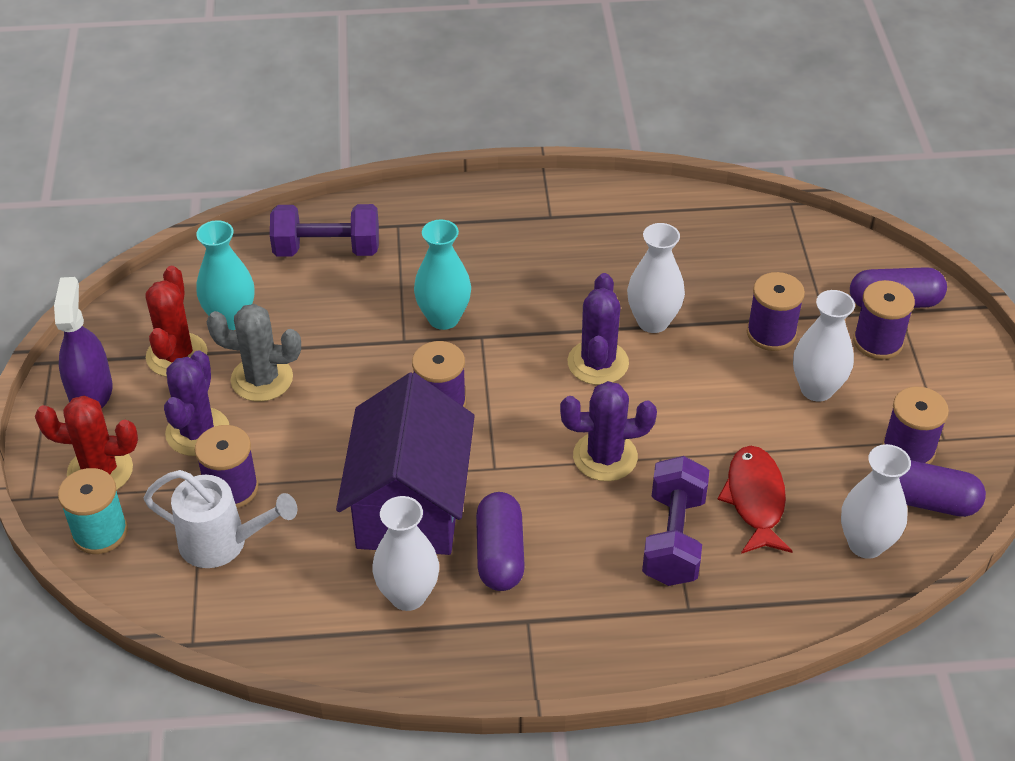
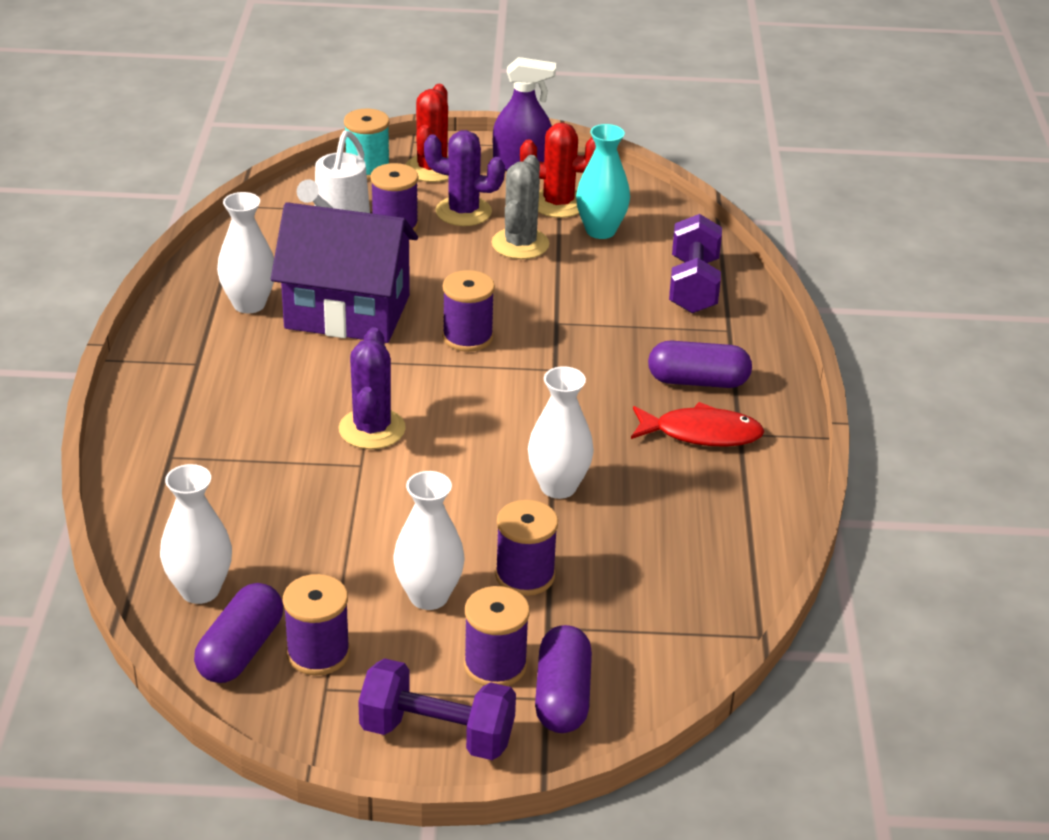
camera: 95 degrees right, 10 degrees down
(443, 318) = (584, 348): turquoise vase -> none
(500, 554) = (275, 355): purple capsule -> purple capsule (698, 381)
(598, 363) = (502, 440): purple cactus -> none
(673, 538) = (255, 459): purple dumbbell -> purple dumbbell (437, 734)
(755, 499) = (285, 521): red fish -> red fish (701, 433)

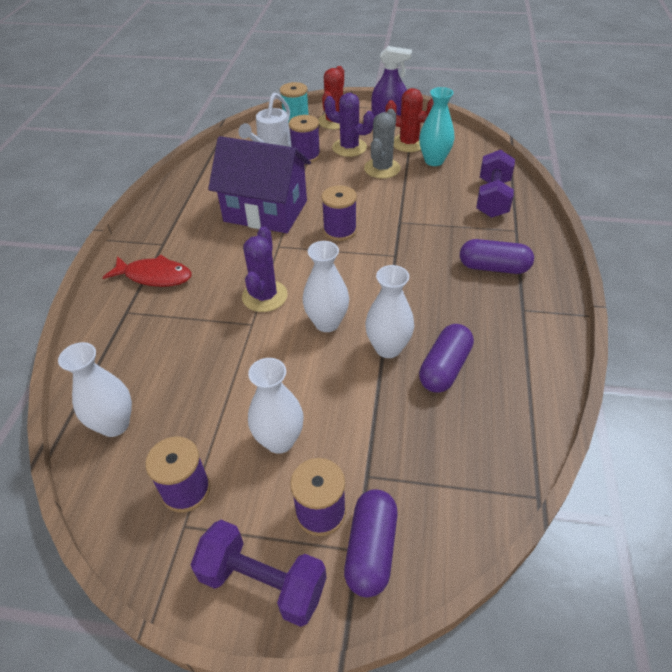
camera: 10 degrees right, 10 degrees up
(240, 650) = (129, 483): purple capsule -> purple capsule (444, 368)
(249, 304) = (205, 204): white vase -> white vase (327, 323)
(525, 575) = (354, 425): purple spool -> none
(701, 433) = (495, 309): red fish -> red fish (154, 276)

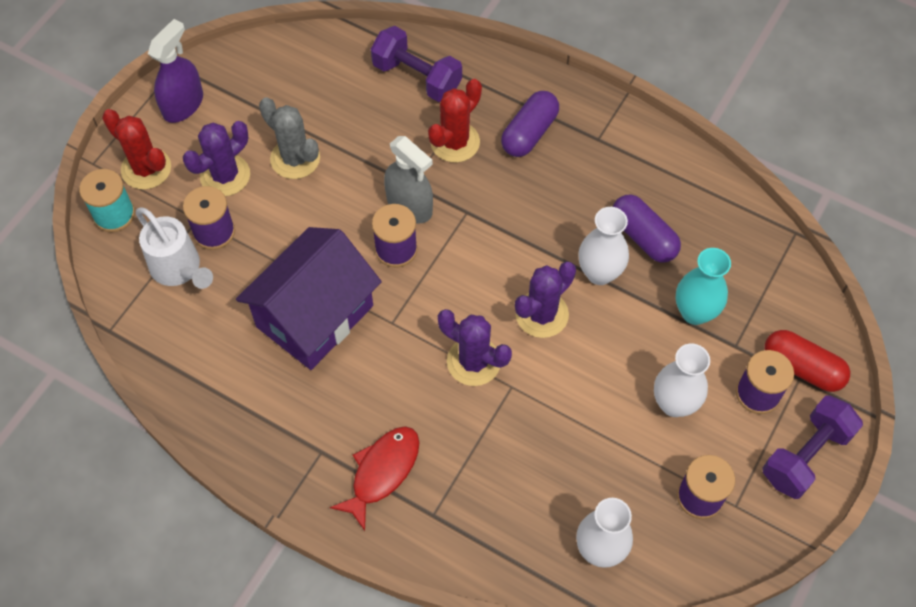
camera: 70 degrees left, 15 degrees up
(327, 323) = (542, 314): white vase -> purple cactus
(371, 549) = (802, 368): purple capsule -> red capsule
(380, 226) = (409, 205): none -> grey spray bottle
(409, 143) = (255, 107): red cactus -> red cactus (455, 142)
(434, 161) = (311, 98): turquoise vase -> turquoise vase (695, 312)

